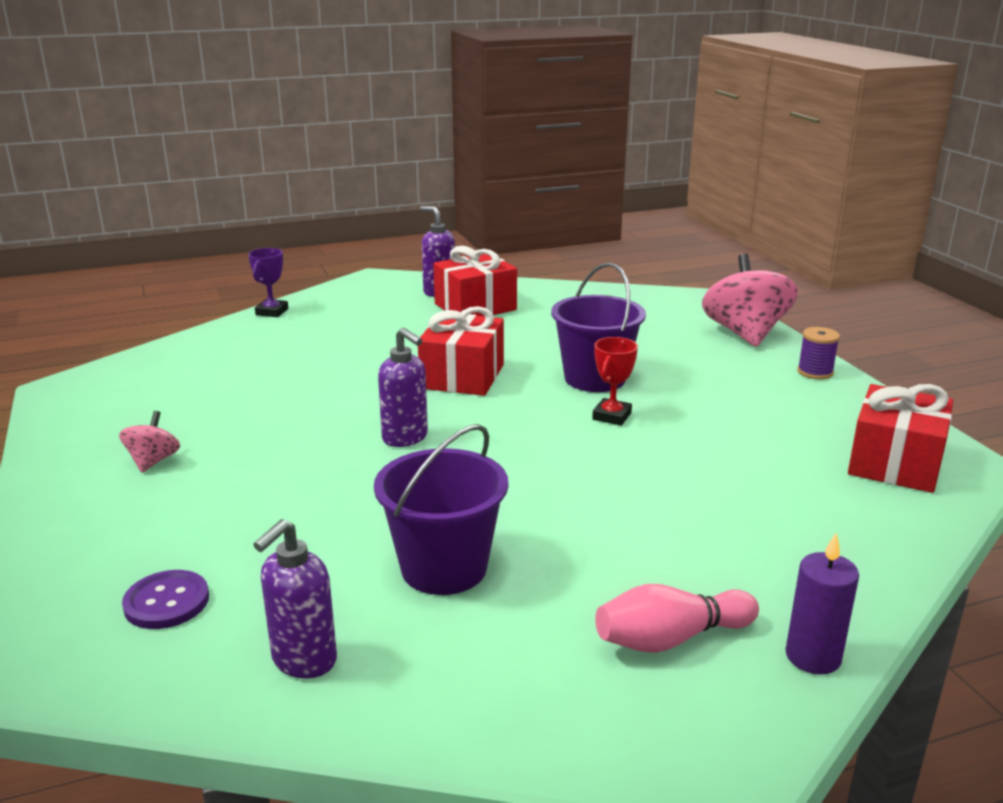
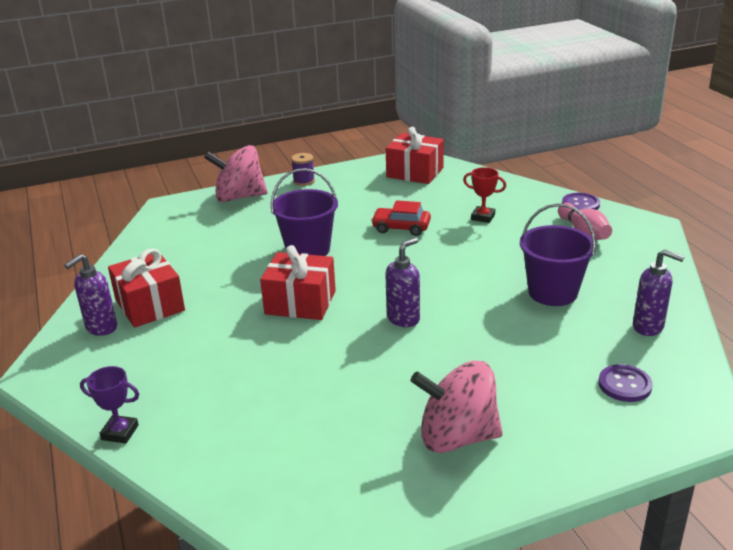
camera: 90 degrees left, 5 degrees up
(153, 461) = (457, 437): pink spinning top -> pink spinning top, size x2.05
(612, 416) = (366, 244): red trophy -> red trophy (483, 217)
(668, 444) = (401, 228): none -> red car
(813, 656) = (580, 204): purple candle -> purple button

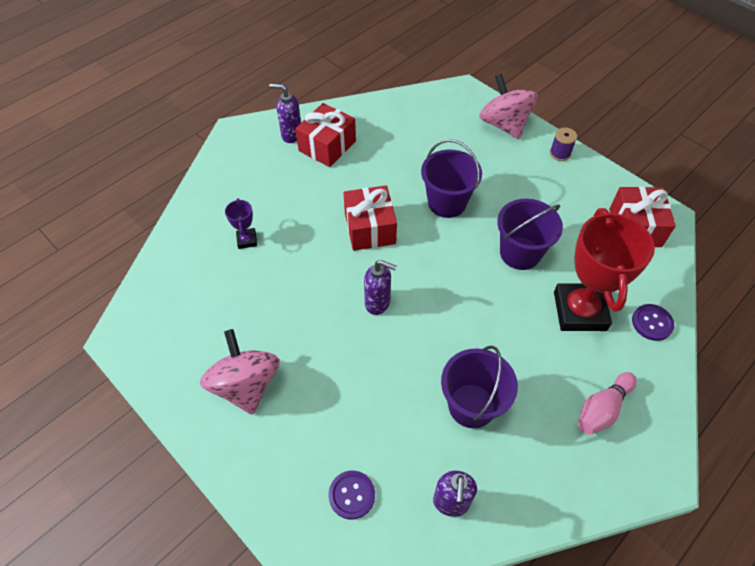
camera: 65 degrees right, 25 degrees up
(120, 432) = (194, 197): purple trophy -> purple trophy (247, 240)
(401, 228) = (520, 253): red car -> purple bucket
(483, 217) = (579, 311): red trophy -> red trophy, size x2.28
(580, 204) = (664, 393): purple button -> purple button (652, 323)

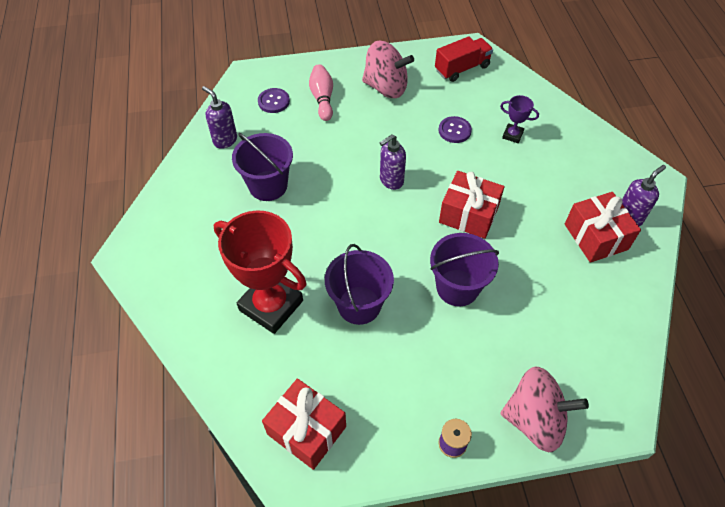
camera: 125 degrees right, 0 degrees up
(166, 328) = (462, 68): none -> red truck
(602, 409) = (193, 256): pink bowling pin -> pink bowling pin (322, 98)
(652, 323) = (213, 350): purple button -> purple button (454, 130)

